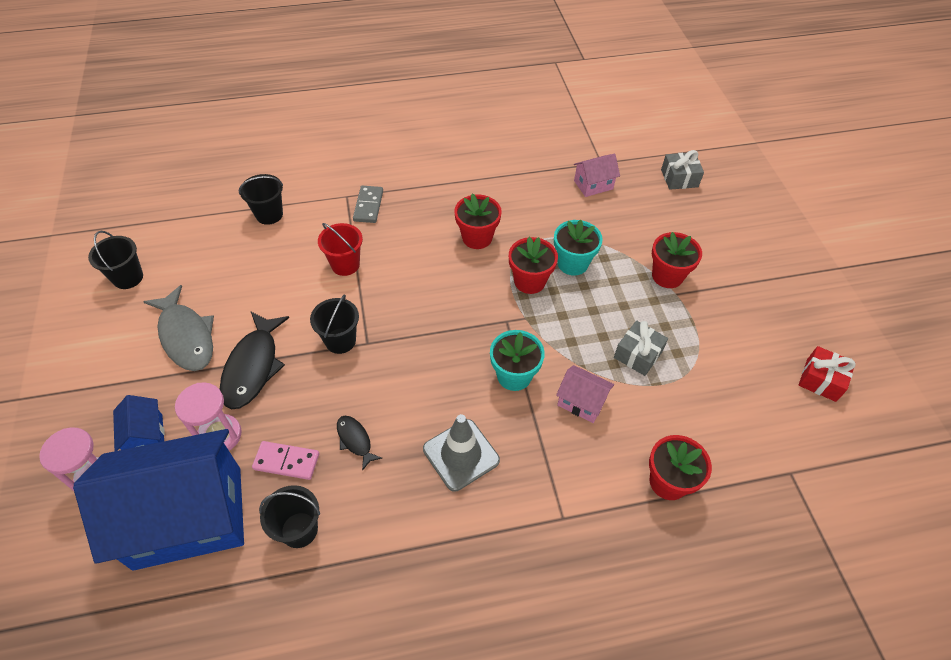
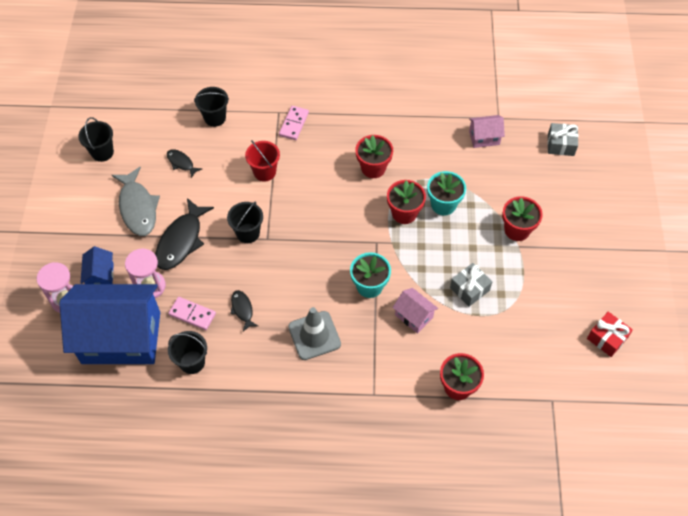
camera: 15 degrees right, 5 degrees up
(236, 272) = (181, 163): none -> black fish
(368, 206) = (294, 124): grey domino -> pink domino

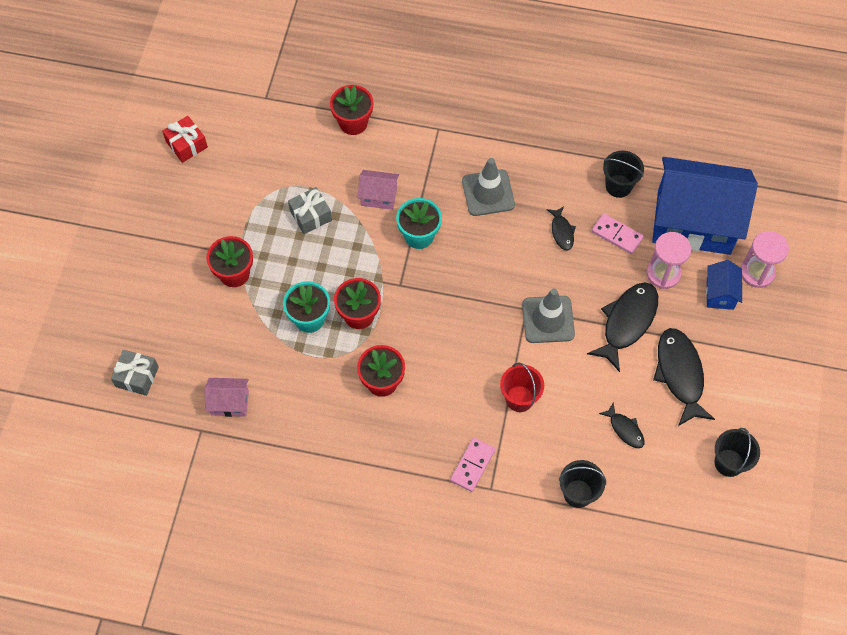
camera: 170 degrees left, 5 degrees up
(138, 207) = (680, 374): grey fish -> black fish
(248, 233) = (548, 319): black bucket -> grey traffic cone
(414, 316) = (379, 196): pink house -> pink house turned 45 degrees counterclockwise

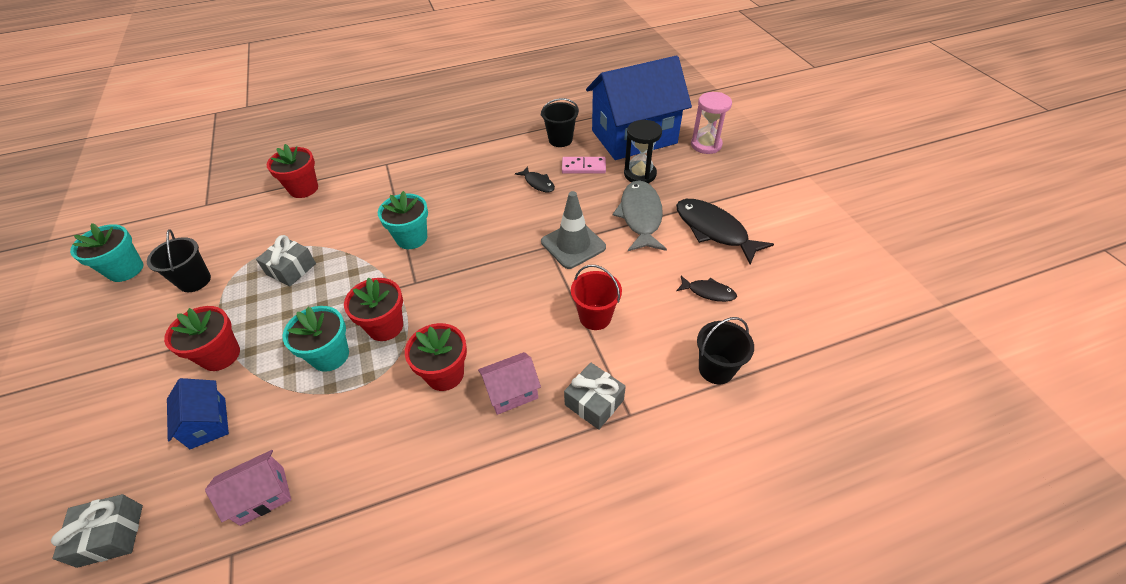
camera: 30 degrees left, 15 degrees down
(186, 144) = (126, 270): red gift -> turquoise flower pot
(379, 196) = (356, 227): pink house -> pink house (511, 392)
(472, 465) = (594, 402): pink domino -> grey gift
(488, 193) = (457, 185): grey traffic cone -> none
(627, 322) = (640, 216): black fish -> grey fish
(663, 273) = (640, 174): pink hourglass -> black hourglass
(720, 293) = (692, 167): blue house -> blue house (208, 423)
(729, 462) = (813, 272): black bucket -> black bucket (195, 281)

